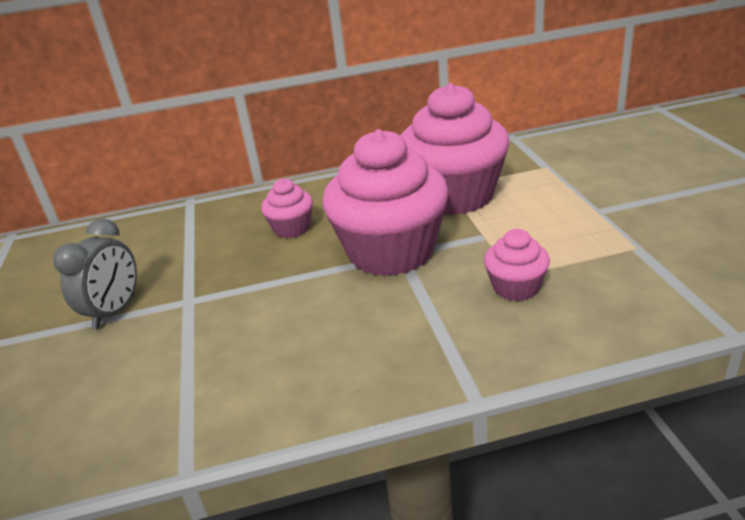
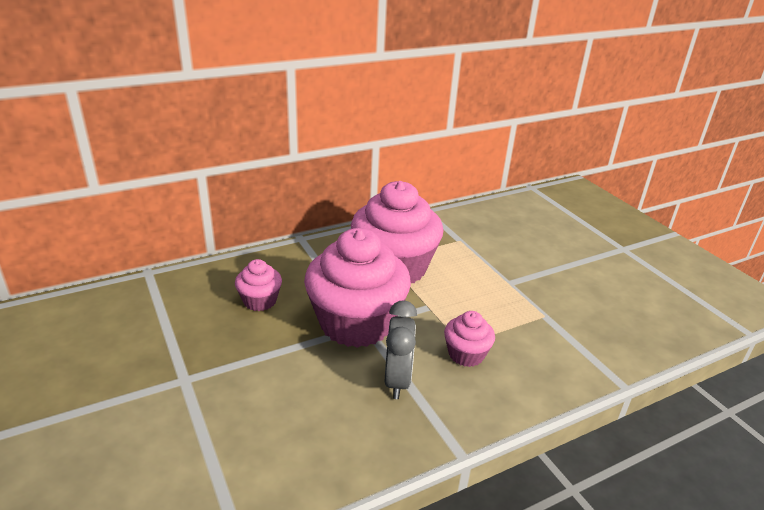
camera: 20 degrees left, 0 degrees up
(115, 312) = (113, 395): grey clock -> grey clock (397, 380)

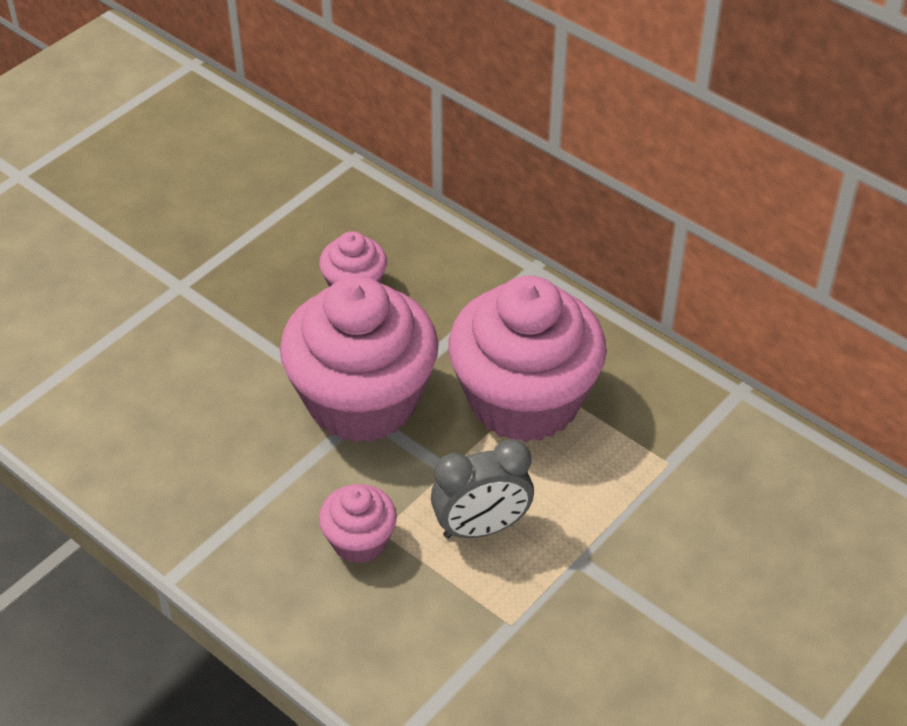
camera: 70 degrees right, 15 degrees up
(397, 380) = (269, 479): grey clock -> grey clock (481, 528)

